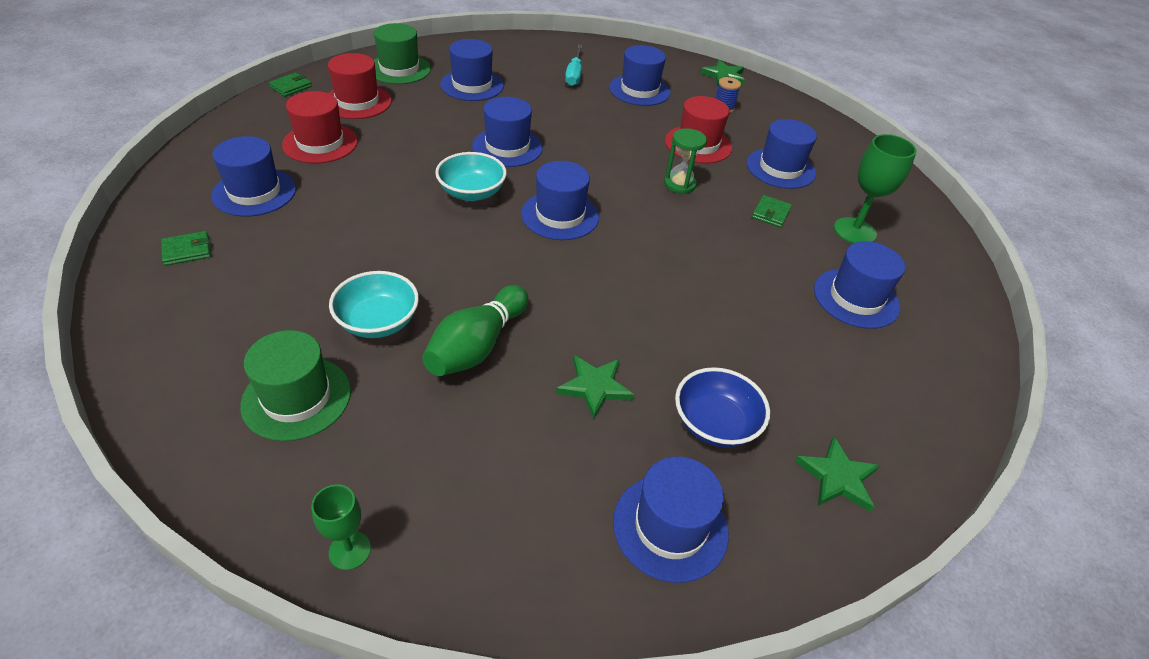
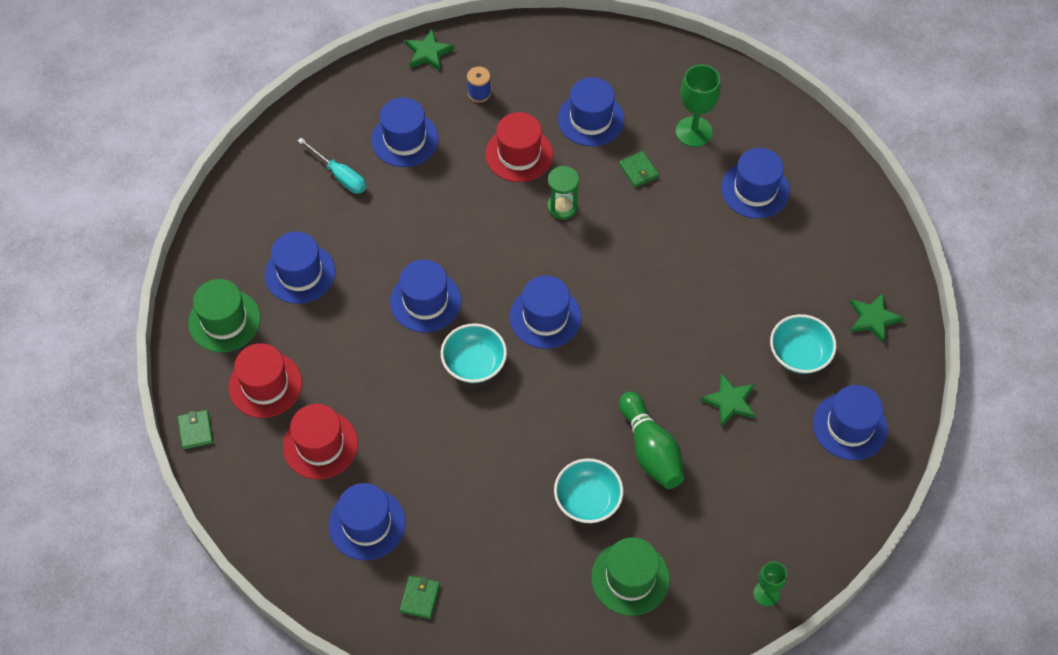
camera: 50 degrees left, 15 degrees up
(715, 424) = (799, 354): blue bowl -> turquoise bowl

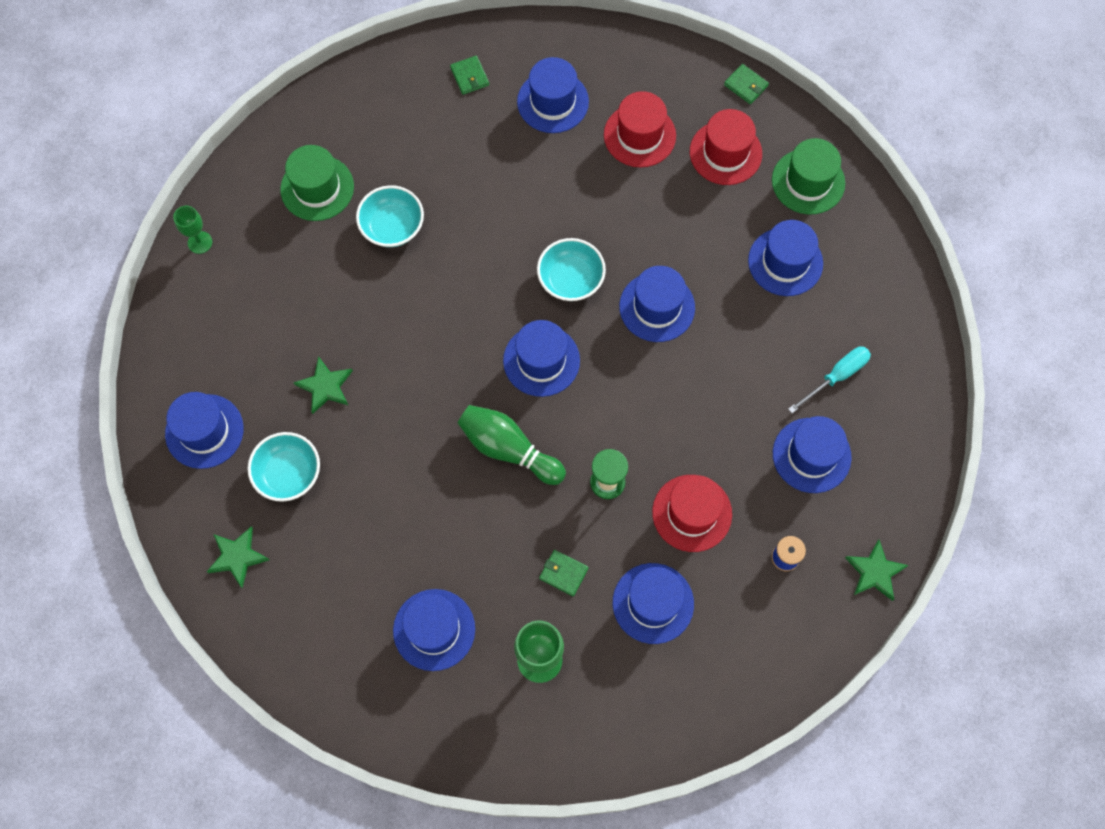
camera: 145 degrees right, 10 degrees up
(340, 175) = (836, 376): turquoise screwdriver -> turquoise screwdriver turned 135 degrees clockwise
(650, 450) = (367, 299): green bowling pin -> green bowling pin (508, 449)

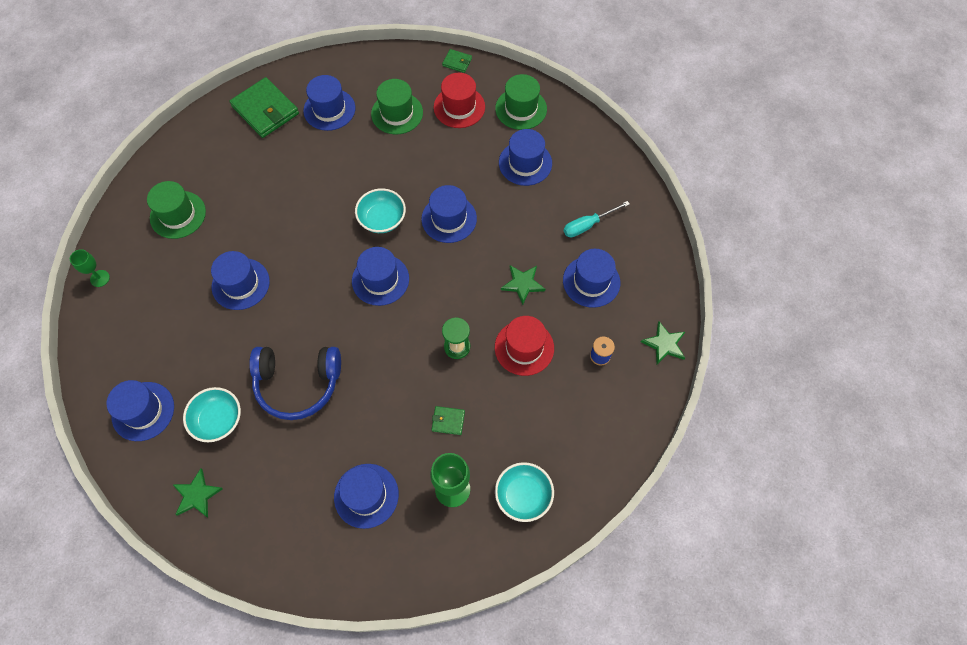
camera: 20 degrees left, 5 degrees down
(325, 386) = (227, 349): green star -> green star (522, 284)
(392, 226) = (242, 224): turquoise bowl -> turquoise bowl (523, 495)
(396, 461) = (298, 384): none -> blue headphones
(469, 76) = (265, 110): green wallet -> green wallet, size x2.15
(508, 449) = (378, 347): green bowling pin -> none
(639, 135) = (397, 113): red hat -> green hat
(653, 603) = (520, 419): blue hat -> blue hat (240, 284)
(836, 376) = (588, 225): turquoise screwdriver -> turquoise screwdriver turned 150 degrees counterclockwise

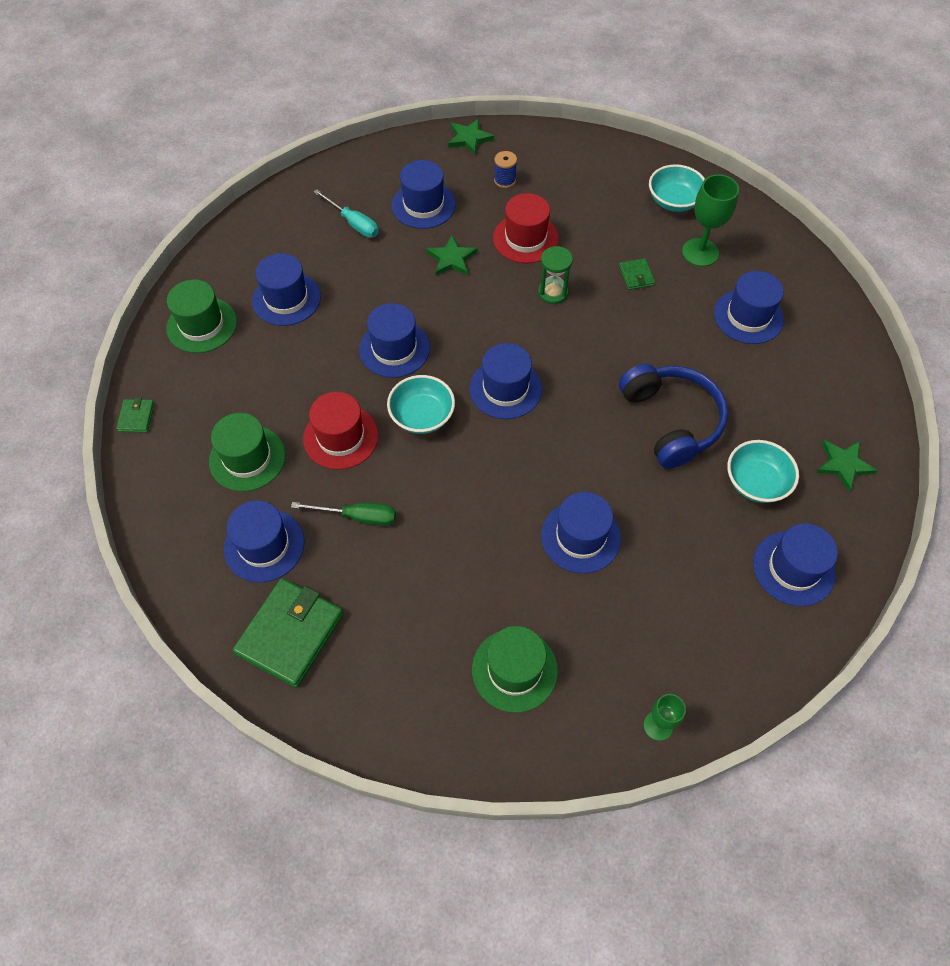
camera: 110 degrees left, 5 degrees down
(323, 162) = (357, 517): none -> green screwdriver
(459, 107) = (217, 390): red hat -> red hat (341, 437)

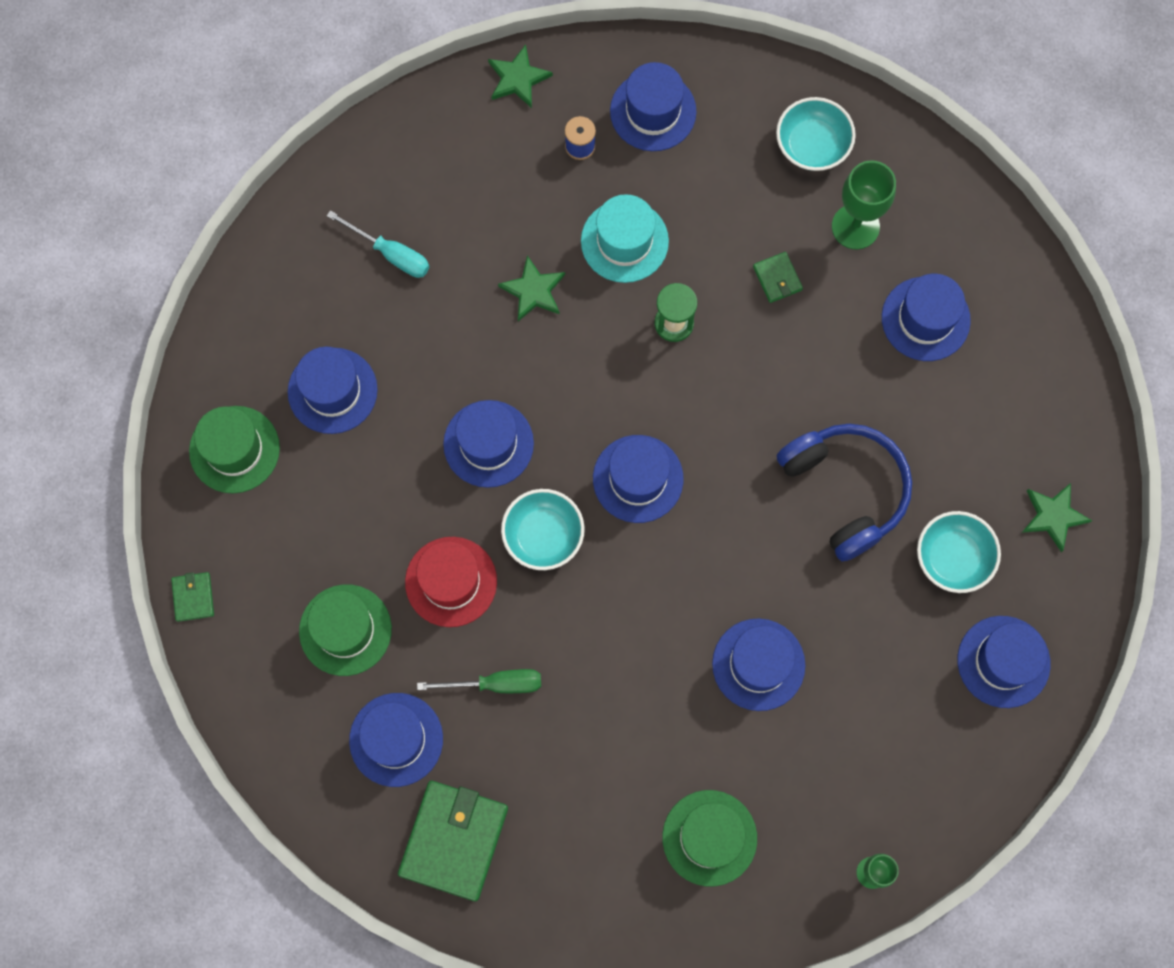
camera: 10 degrees left, 15 degrees up
(423, 205) = (478, 207): blue hat -> blue hat (653, 111)
(525, 238) = (624, 241): red hat -> turquoise hat

